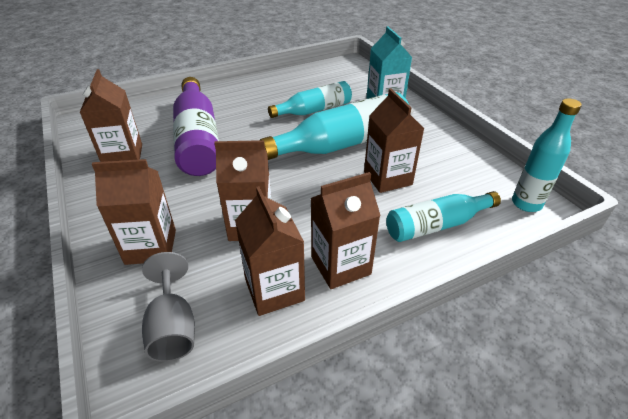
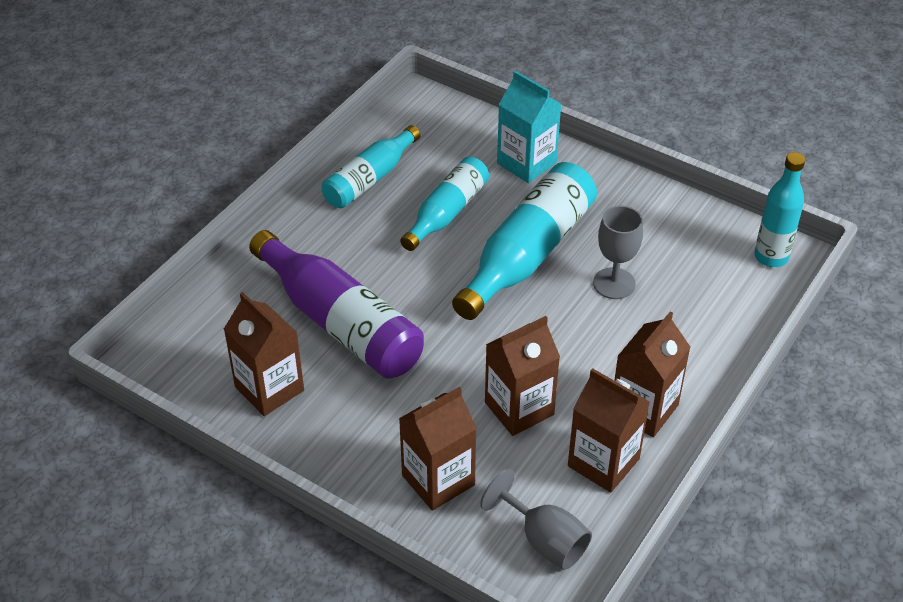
camera: 30 degrees left, 5 degrees up
(387, 178) = (614, 283): brown carton -> grey goblet
(436, 225) = (702, 322): turquoise bottle -> turquoise bottle (370, 179)

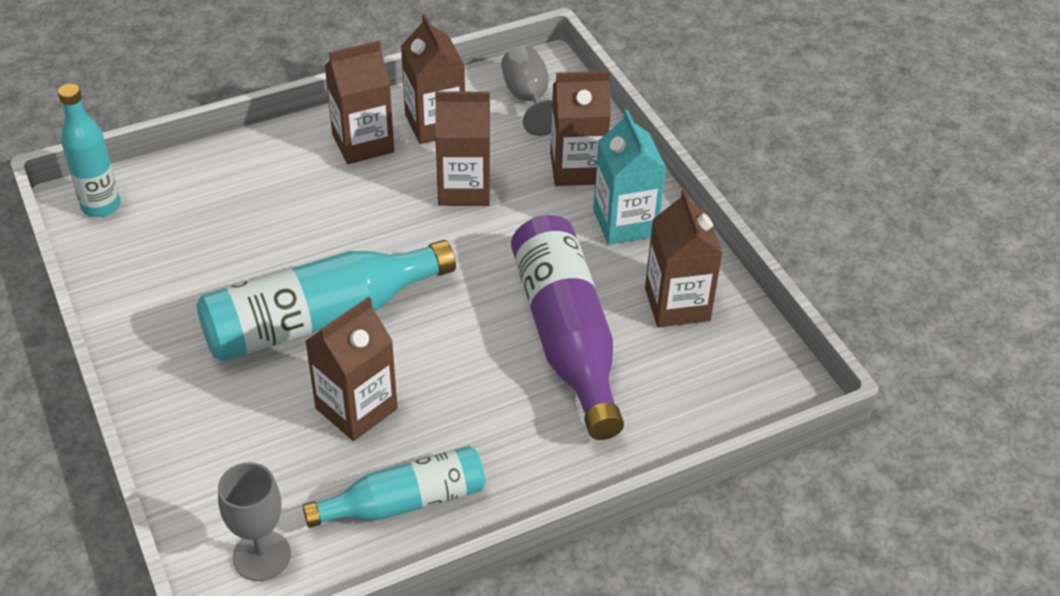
camera: 150 degrees left, 0 degrees up
(447, 213) = (356, 408): turquoise bottle -> brown carton
(526, 163) = (207, 428): turquoise carton -> turquoise carton (625, 223)
(614, 283) = (270, 250): grey goblet -> grey goblet (261, 556)

